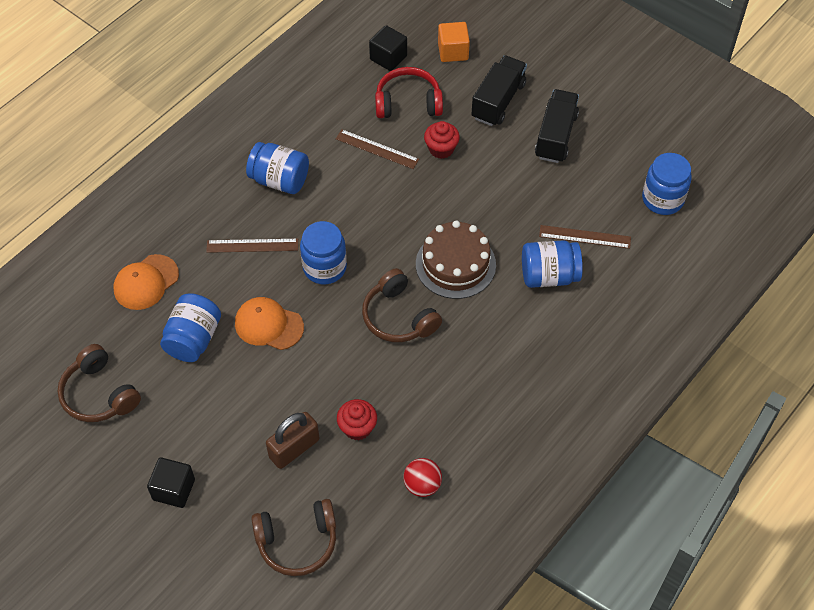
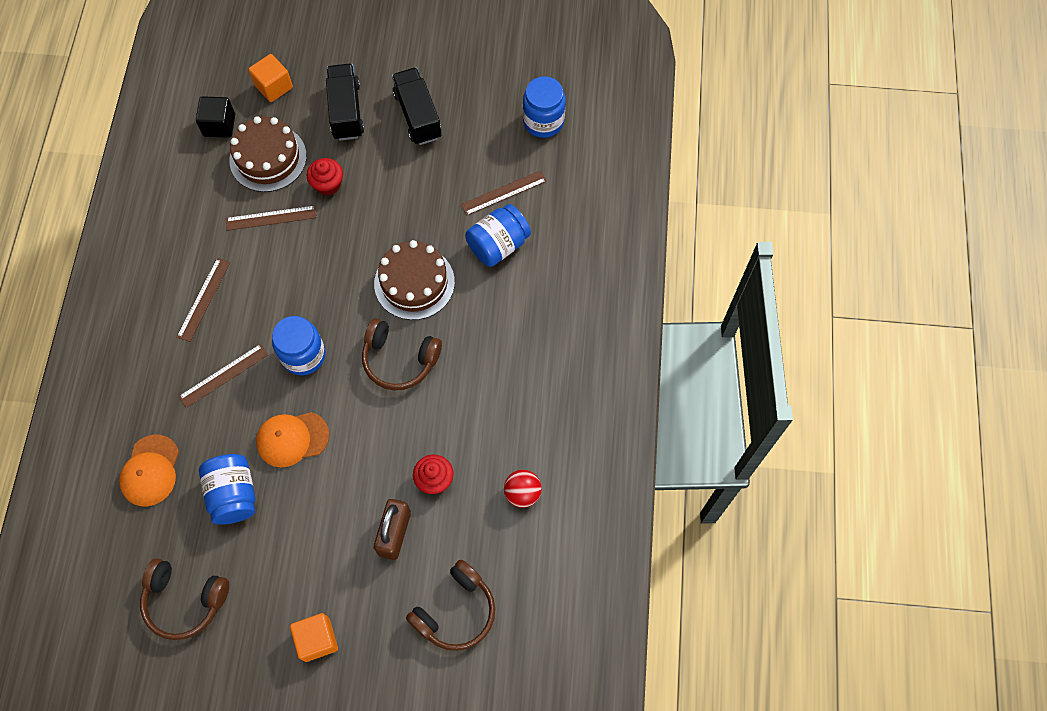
camera: 35 degrees left, 10 degrees up
(174, 489) = (317, 639): black cube -> orange cube
(279, 180) = (204, 299): blue jar -> brown ruler
(408, 103) = (268, 158): red headphones -> brown cake

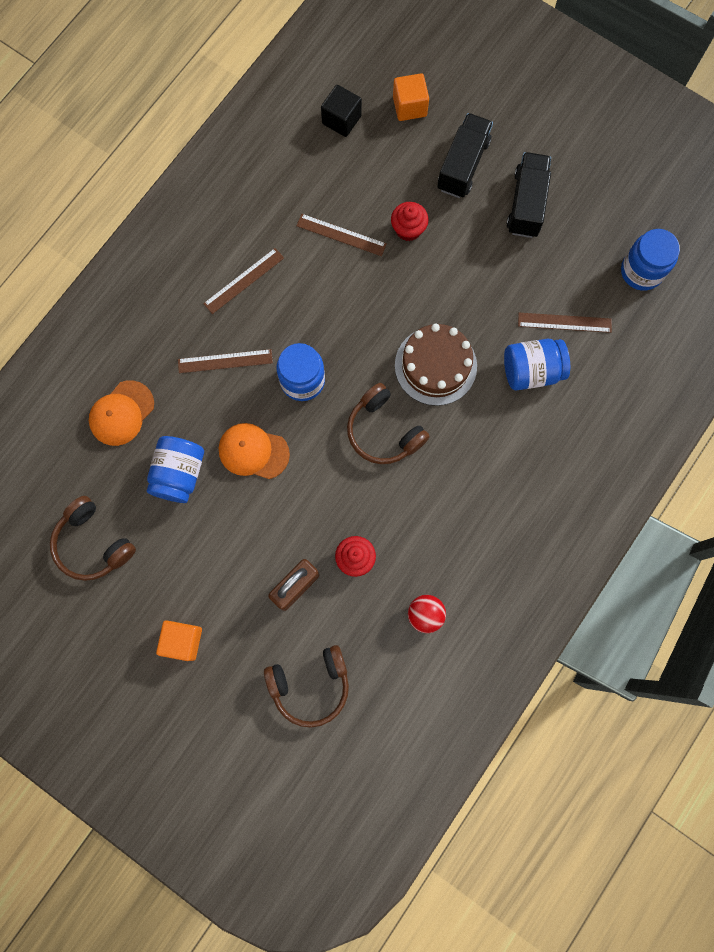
camera: 30 degrees right, 10 degrees up
(268, 158) = (368, 175): brown cake -> none

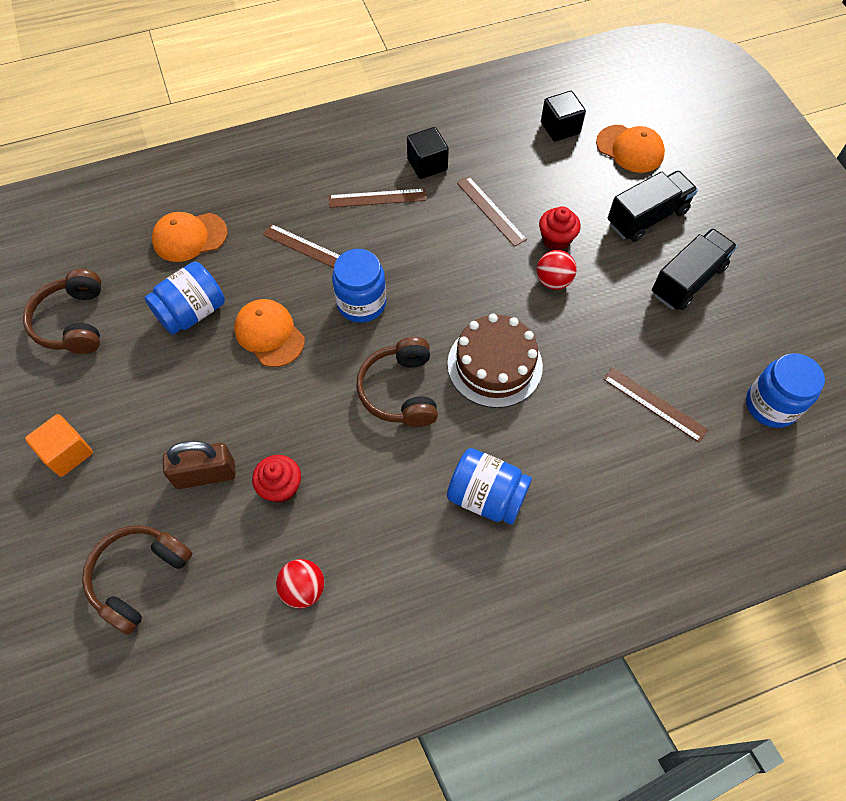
camera: 35 degrees right, 15 degrees down
(260, 223) = (427, 164): none -> black cube
(310, 685) = (139, 577): brown headphones -> brown headphones turned 105 degrees clockwise
(409, 106) = (630, 149): orange cube -> orange cap
(430, 267) = (553, 281): none -> red ball
(531, 371) = (588, 427): blue jar -> blue jar (486, 496)

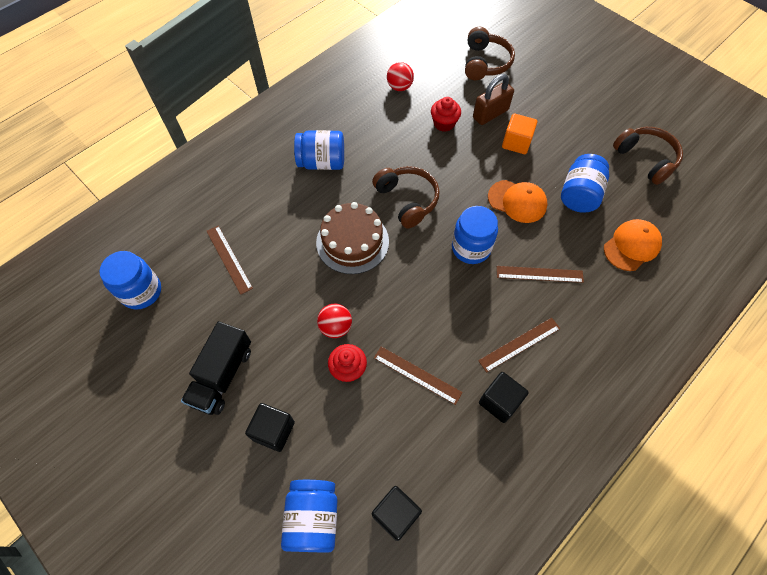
camera: 155 degrees right, 0 degrees up
(67, 453) = (573, 96): orange cube -> orange cube (516, 143)
(630, 149) = (313, 518): orange cap -> blue jar
(647, 217) = (273, 431): black truck -> black cube
(654, 404) = (229, 259): brown ruler -> brown ruler turned 45 degrees clockwise

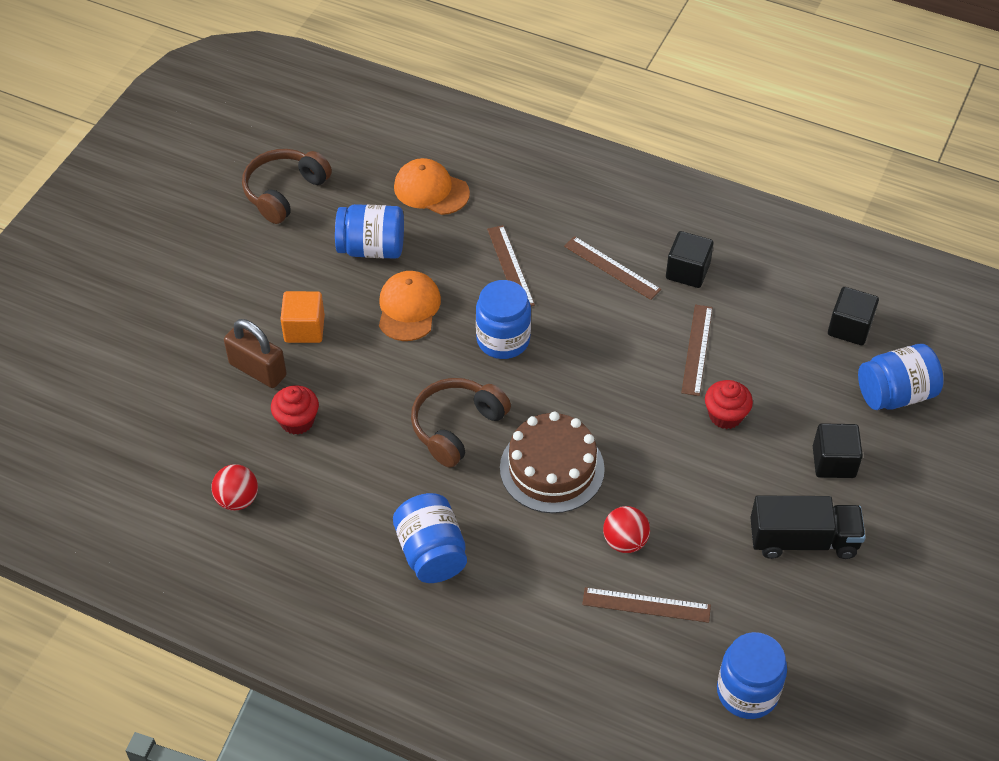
camera: 110 degrees left, 10 degrees down
(229, 259) = (646, 605): brown ruler -> brown ruler turned 60 degrees clockwise
(336, 327) = (681, 445): red ball -> red ball (625, 541)
(485, 63) = (147, 400): brown headphones -> none

